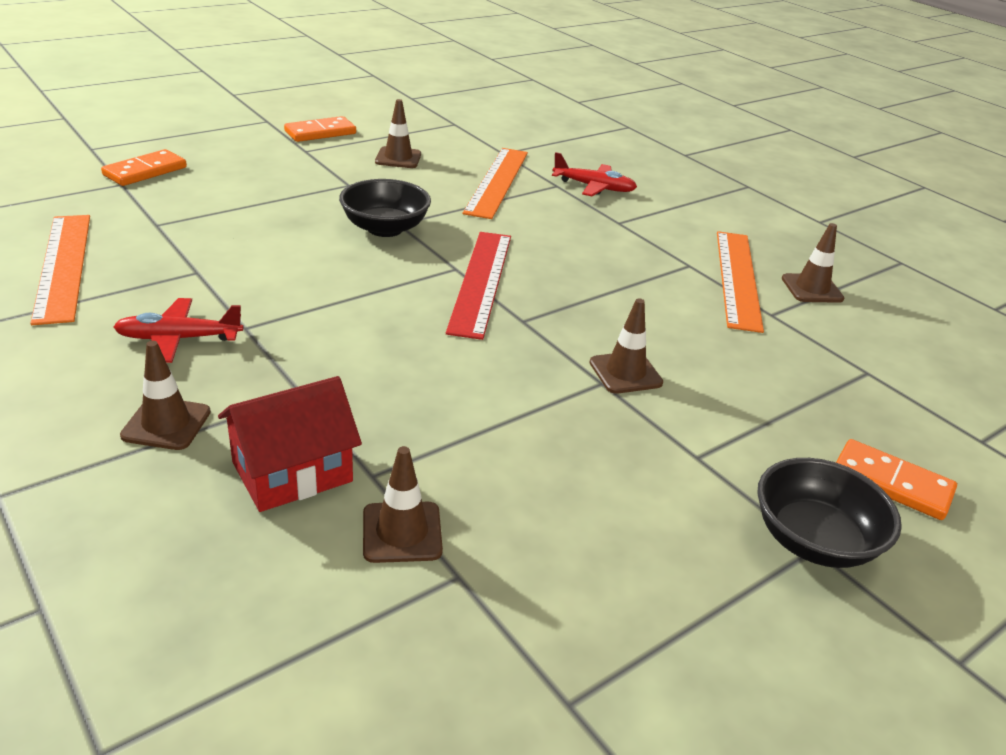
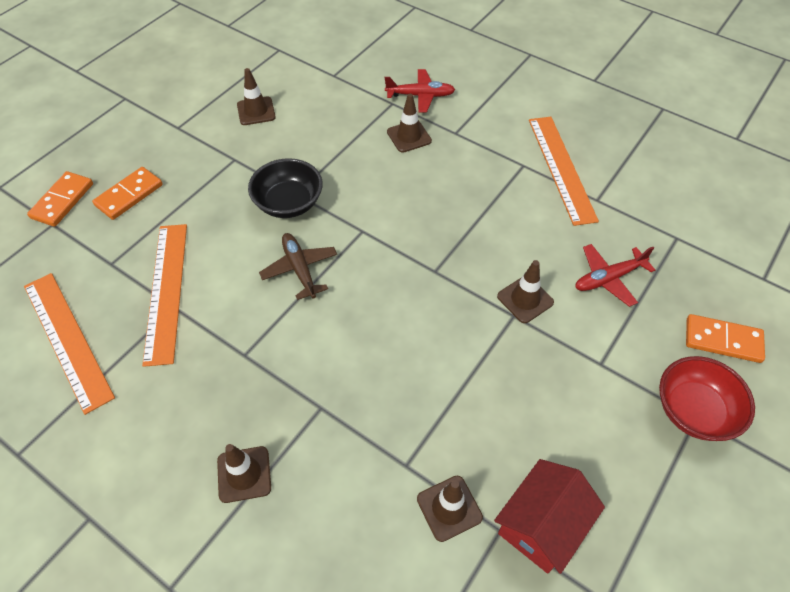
camera: 15 degrees left, 20 degrees up
(178, 339) = (203, 386): red plane -> red plane (608, 278)
(292, 472) = (353, 484): red house -> red house (542, 525)
(320, 132) = (177, 99): orange domino -> orange domino (129, 195)
(360, 279) = (300, 269): none -> brown plane
(481, 281) = (387, 239): red ruler -> none
(497, 181) = (346, 114): orange ruler -> orange ruler (166, 291)
(812, 289) = (614, 161): brown traffic cone -> brown traffic cone (409, 136)
(813, 540) = (694, 411): black bowl -> red bowl

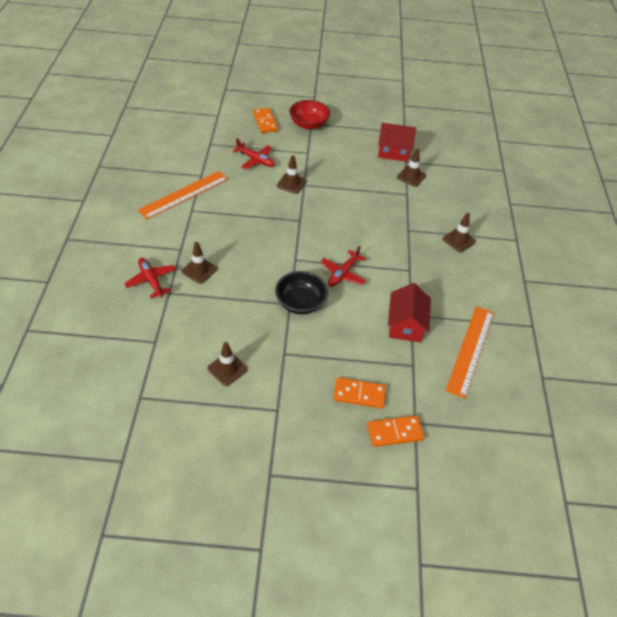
camera: 125 degrees left, 5 degrees down
(166, 291) = (405, 325): orange ruler -> red house
(300, 269) = (343, 274): brown plane -> red plane

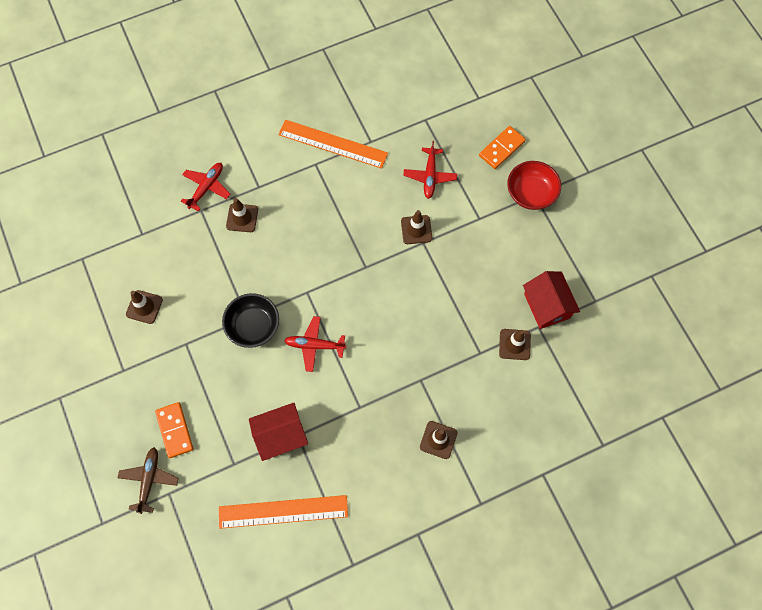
camera: 65 degrees right, 20 degrees up
(395, 432) = (149, 480): orange domino -> brown plane

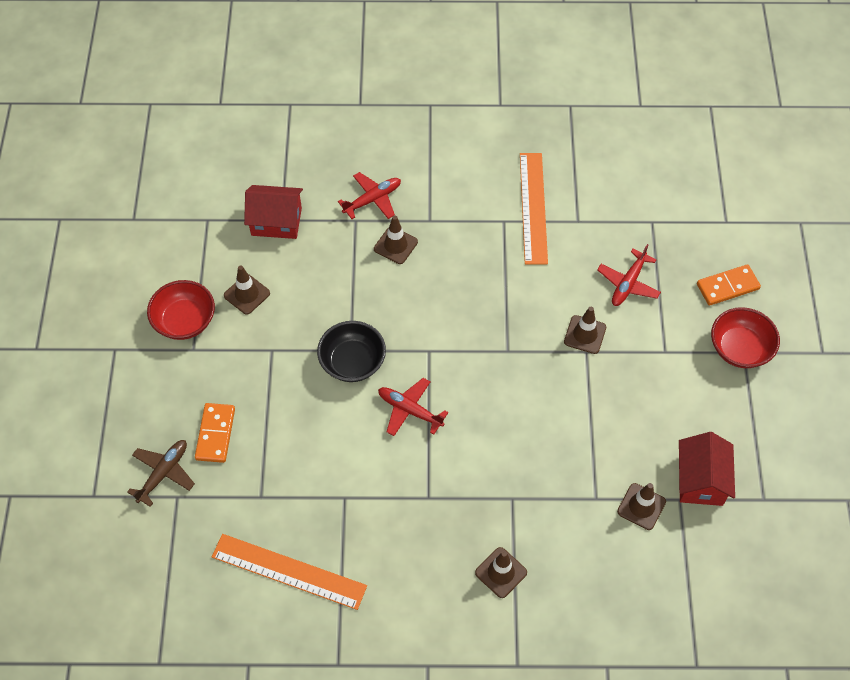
camera: 25 degrees right, 10 degrees down
(105, 350) = (185, 321): none -> red bowl
(281, 435) = (326, 489): red house -> red house (276, 221)
(333, 144) = (533, 207): orange ruler -> orange ruler turned 45 degrees clockwise

